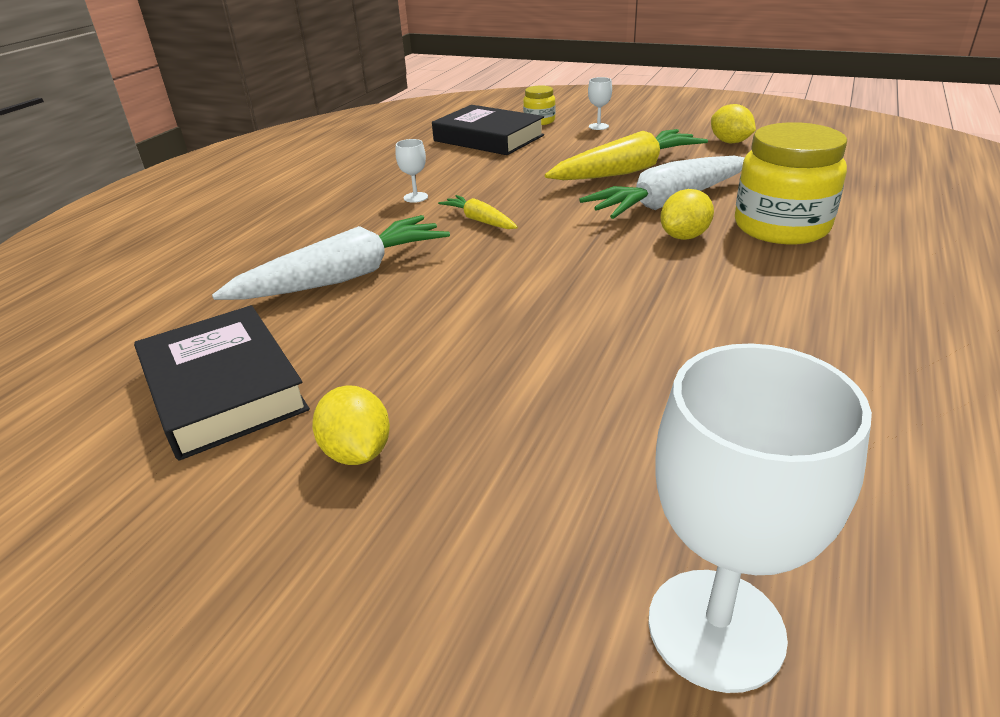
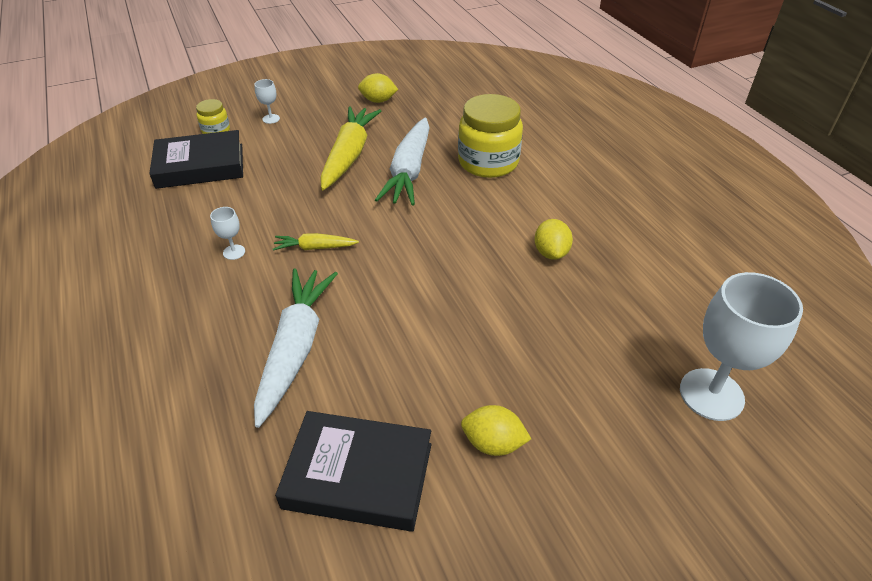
camera: 50 degrees left, 10 degrees up
(684, 236) = (451, 195): yellow lemon -> yellow lemon (551, 253)

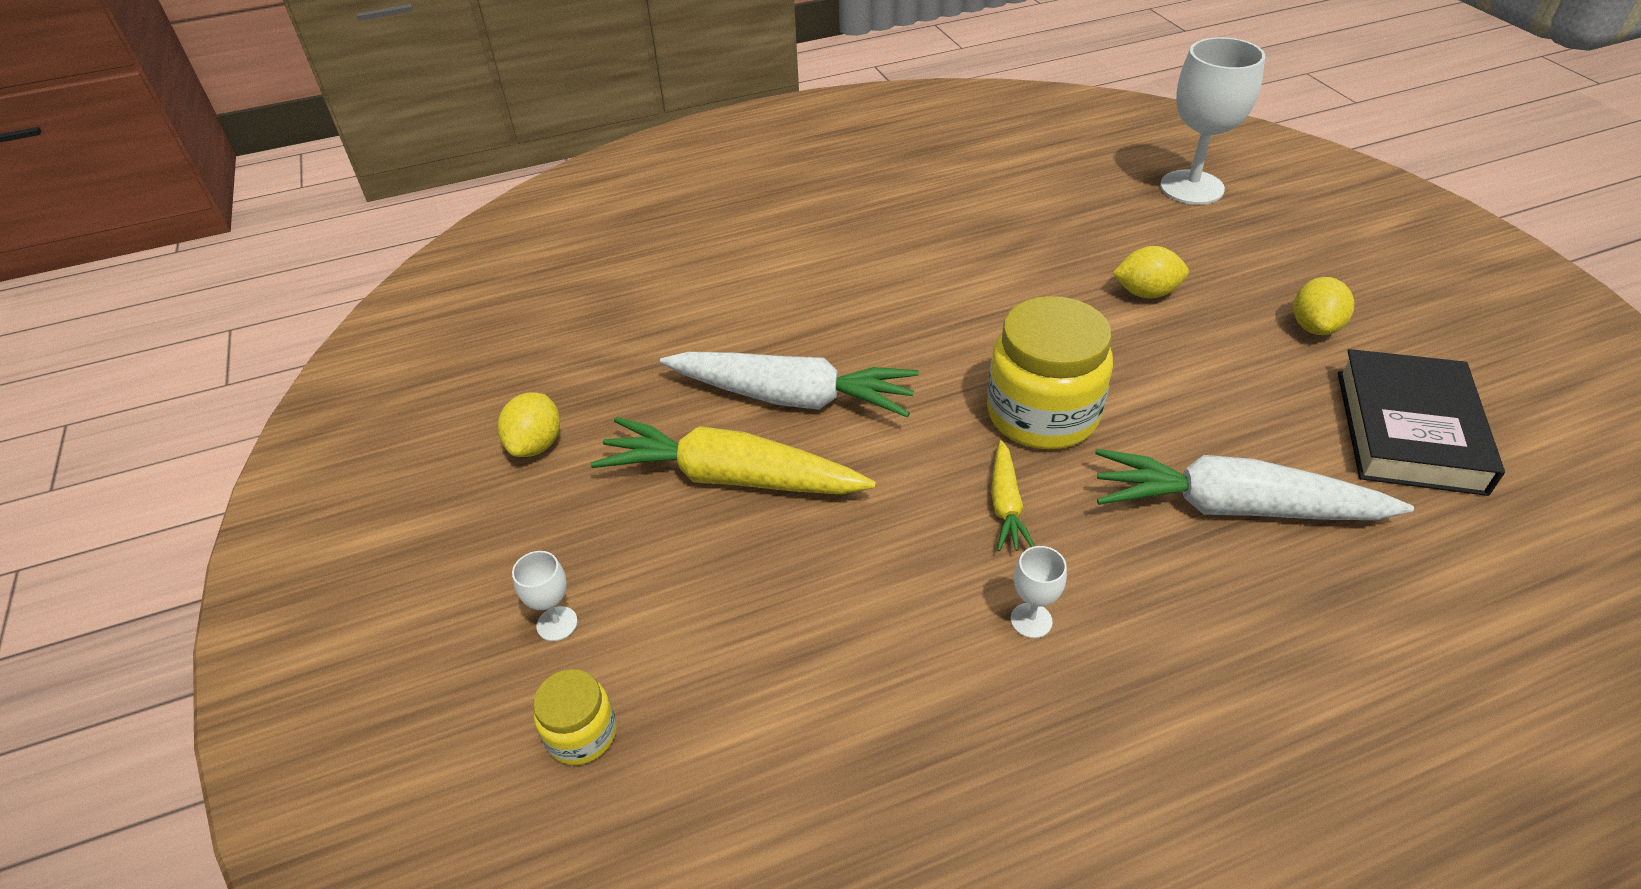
camera: 85 degrees left, 0 degrees up
(200, 166) = (735, 738): black book -> none
(488, 162) = (776, 310): yellow jar -> yellow jar (1042, 414)
(551, 253) = (990, 266): yellow lemon -> yellow lemon (1146, 293)

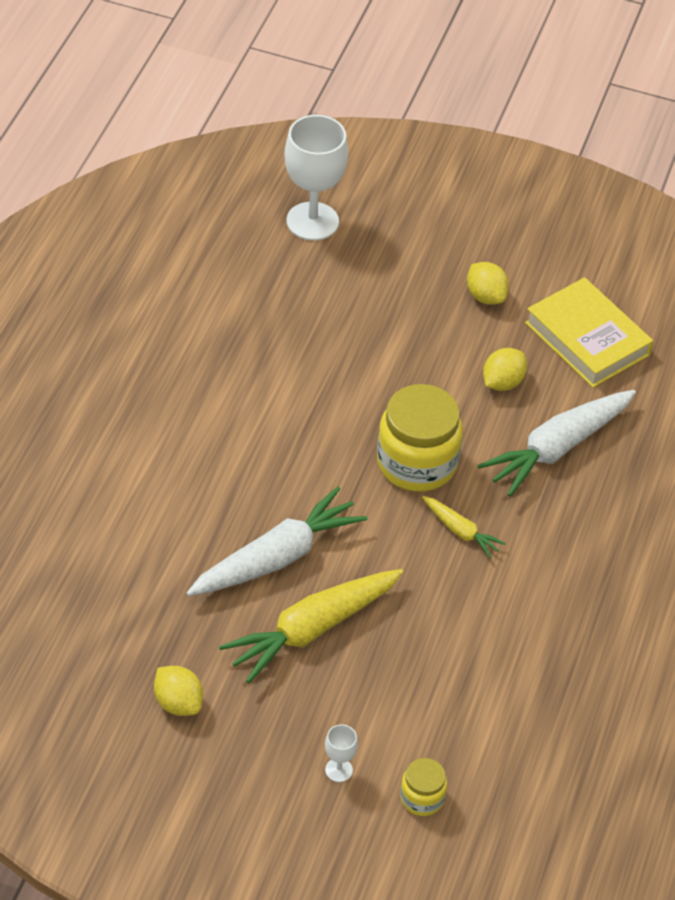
camera: 55 degrees left, 5 degrees up
(1031, 620) = (537, 581): white goblet -> none
(1146, 293) = (378, 334): yellow lemon -> yellow lemon (502, 382)
(1409, 430) = (587, 339): black book -> yellow book

